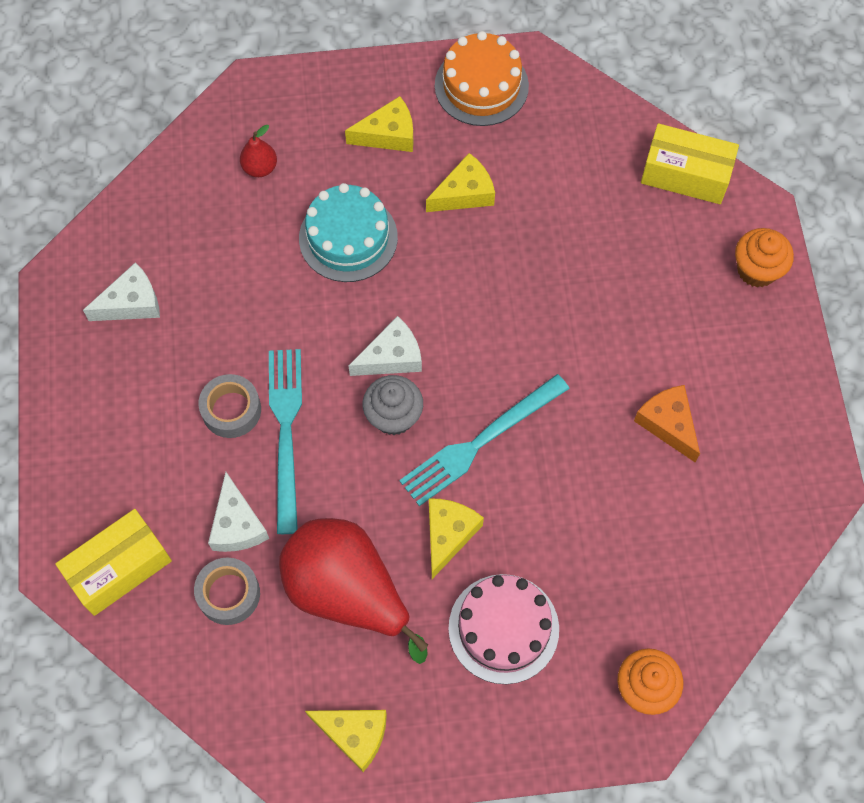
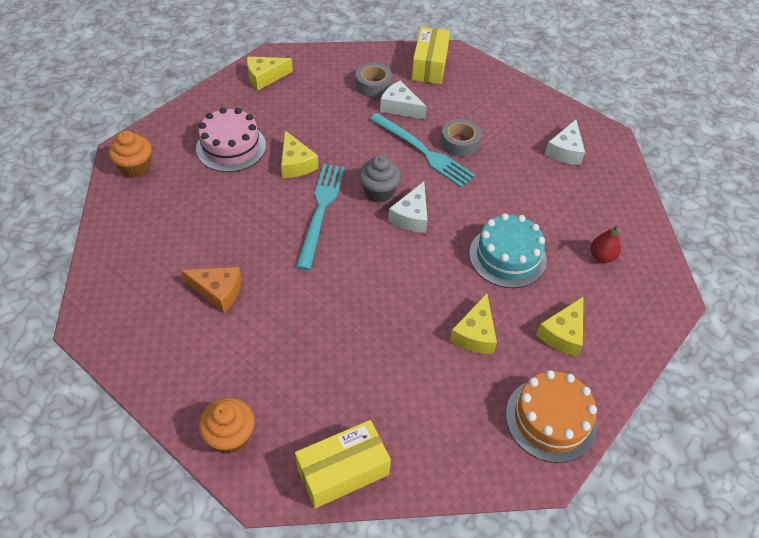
camera: 135 degrees right, 15 degrees down
(347, 592) = (321, 116): red pear -> none

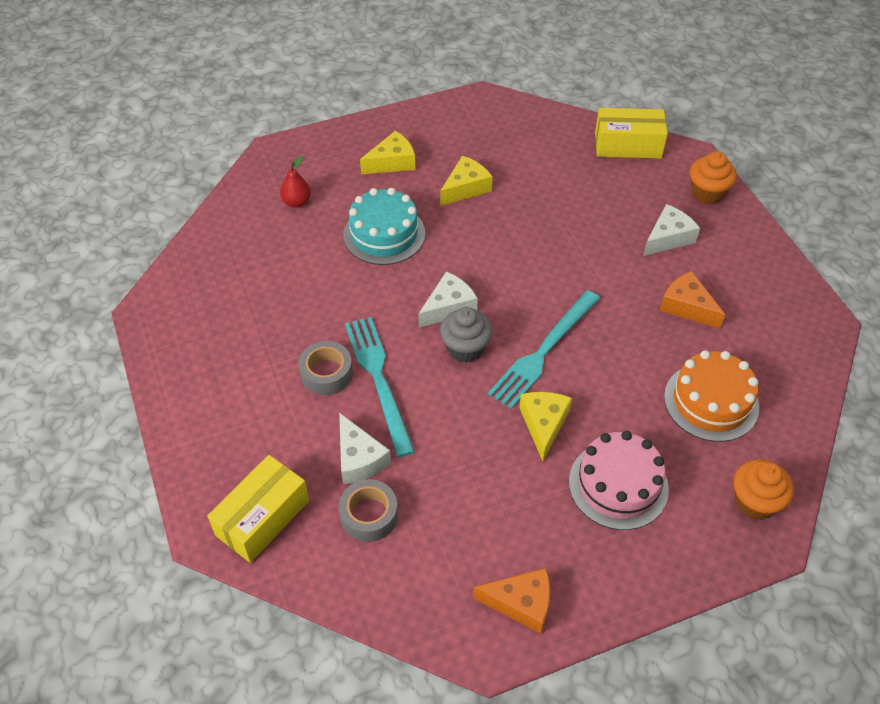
camera: 150 degrees left, 0 degrees up
(265, 77) = (521, 603): yellow cheese -> orange cheese
(550, 419) = (452, 119): orange cake -> orange cake (711, 401)
(565, 151) = (217, 314): white cheese -> white cheese (668, 238)

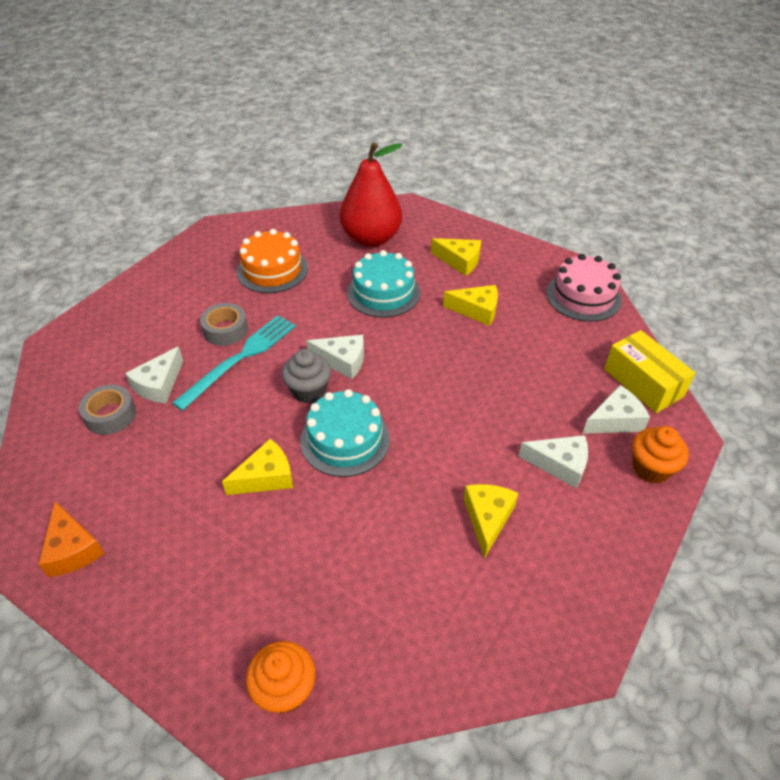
camera: 55 degrees right, 5 degrees down
(263, 518) = (78, 363): yellow box -> none
(297, 202) = (371, 238): red pear -> red pear, size x2.37
(543, 351) = (345, 440): turquoise fork -> turquoise cake
(618, 485) = (235, 561): pink cake -> pink cake (583, 296)
(650, 183) = (615, 420): none -> white cheese
(687, 306) = (487, 518): orange cheese -> yellow cheese
(711, 401) = (384, 592): orange cake -> orange cake (272, 270)

